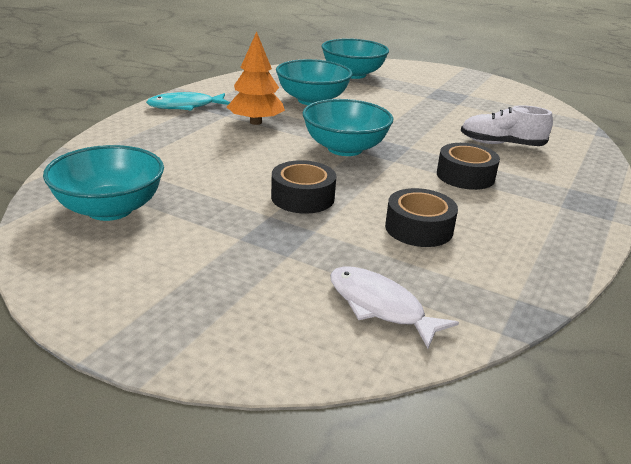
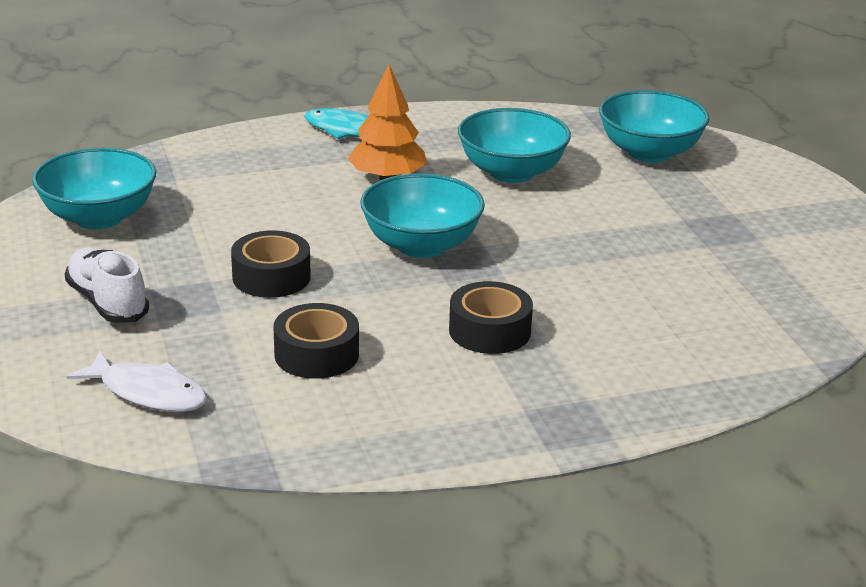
camera: 45 degrees right, 0 degrees up
(380, 306) = (147, 393): white fish -> white fish turned 120 degrees clockwise
(501, 144) = (631, 317): white shoe -> white shoe (108, 303)

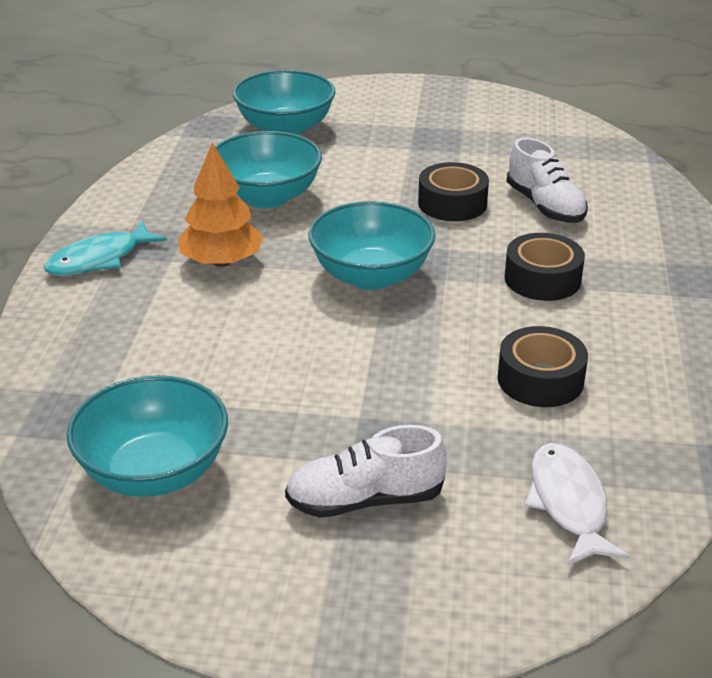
camera: 65 degrees left, 5 degrees up
(147, 393) = (568, 503): white fish -> white fish turned 60 degrees counterclockwise
(271, 277) = (377, 375): black tape -> black tape (452, 203)
(637, 311) = (545, 206): none -> white shoe

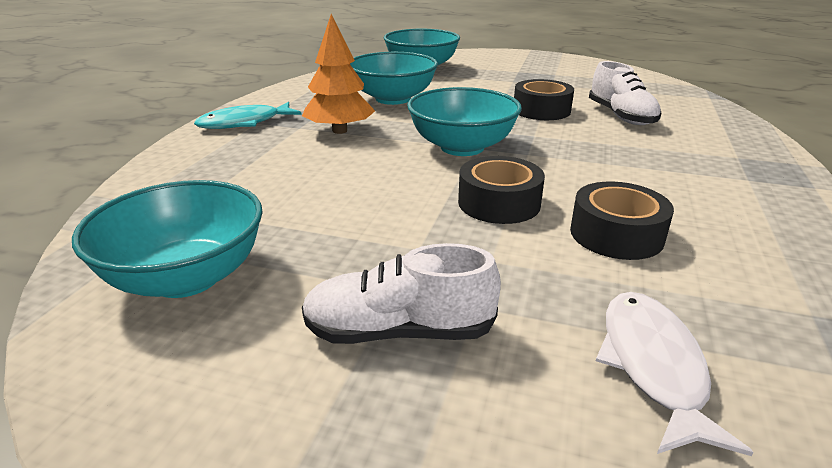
camera: 10 degrees right, 5 degrees down
(542, 279) = (619, 160): black tape -> black tape (499, 203)

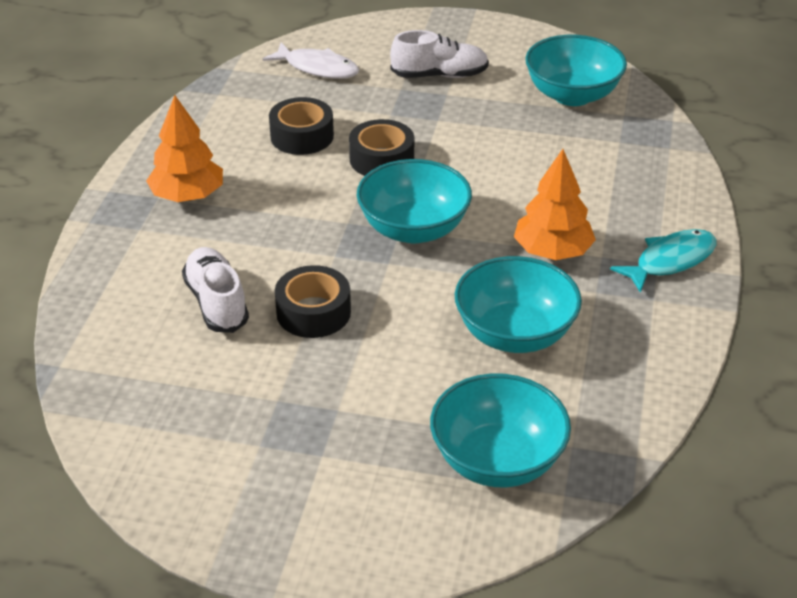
camera: 175 degrees right, 10 degrees up
(653, 366) = (317, 68): white fish -> white fish turned 60 degrees counterclockwise
(715, 179) = (187, 196): none -> orange tree

